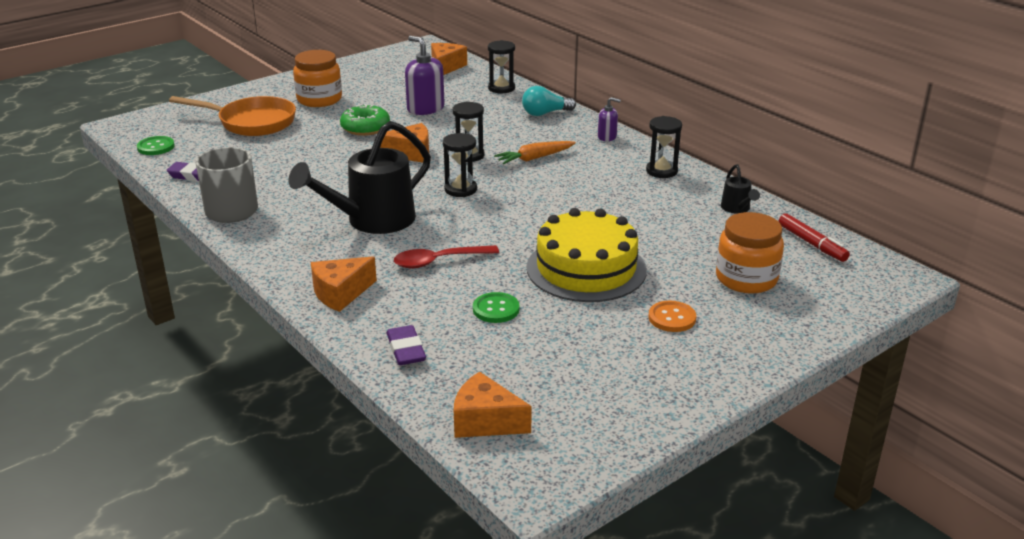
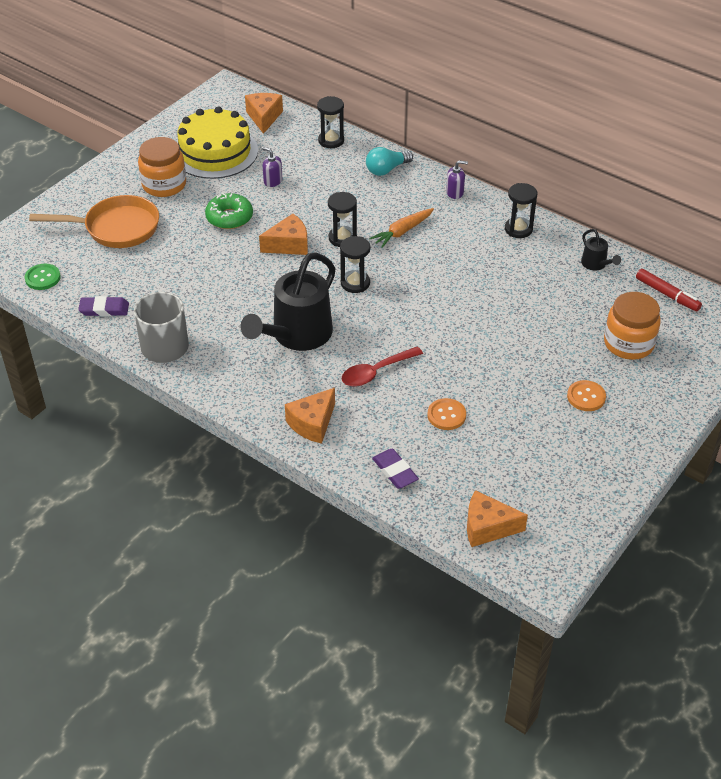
camera: 15 degrees left, 15 degrees up
(425, 108) = (273, 181): purple soap dispenser -> purple soap dispenser, size x0.55
(496, 309) = (446, 415): green button -> orange button
(586, 268) = (499, 357): yellow cake -> yellow cake (215, 152)

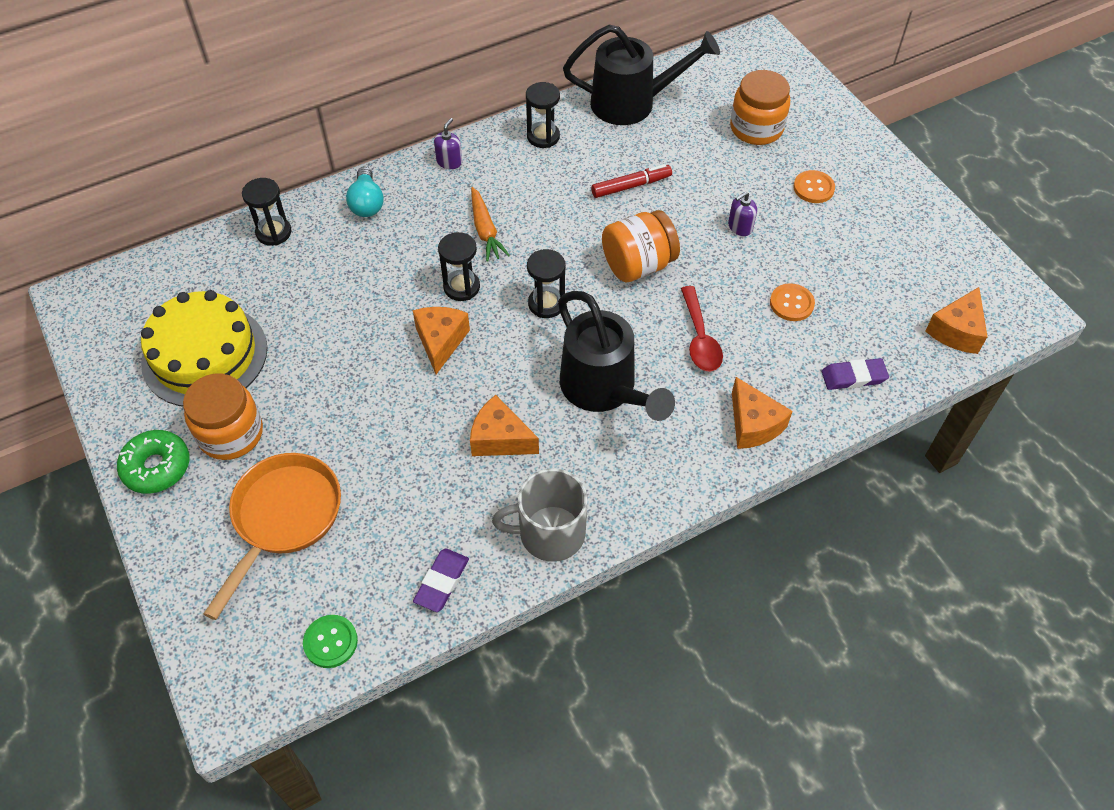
camera: 65 degrees left, 10 degrees up
(229, 217) = (349, 384): green donut -> green donut (157, 467)
(264, 117) = (173, 281): orange cheese -> orange cheese (500, 439)
(273, 181) = (309, 316): purple soap dispenser -> purple soap dispenser (740, 227)
(425, 318) = (638, 265): none -> orange jar
(596, 264) = (633, 103): black watering can -> black watering can, size x2.25
(667, 294) = (703, 74): red marker -> red marker (631, 186)

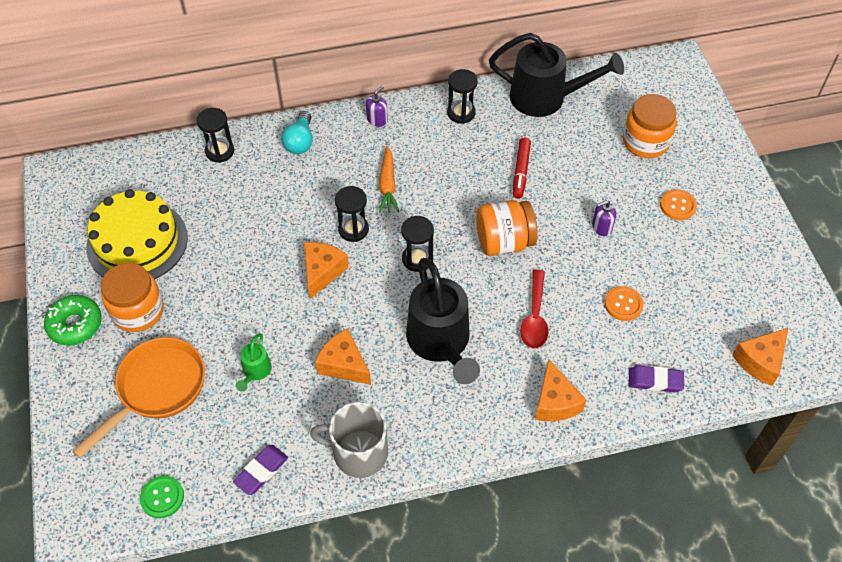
camera: 15 degrees right, 0 degrees up
(397, 471) = (255, 372): none -> green watering can
(631, 186) = (521, 171): red marker -> red marker turned 105 degrees clockwise

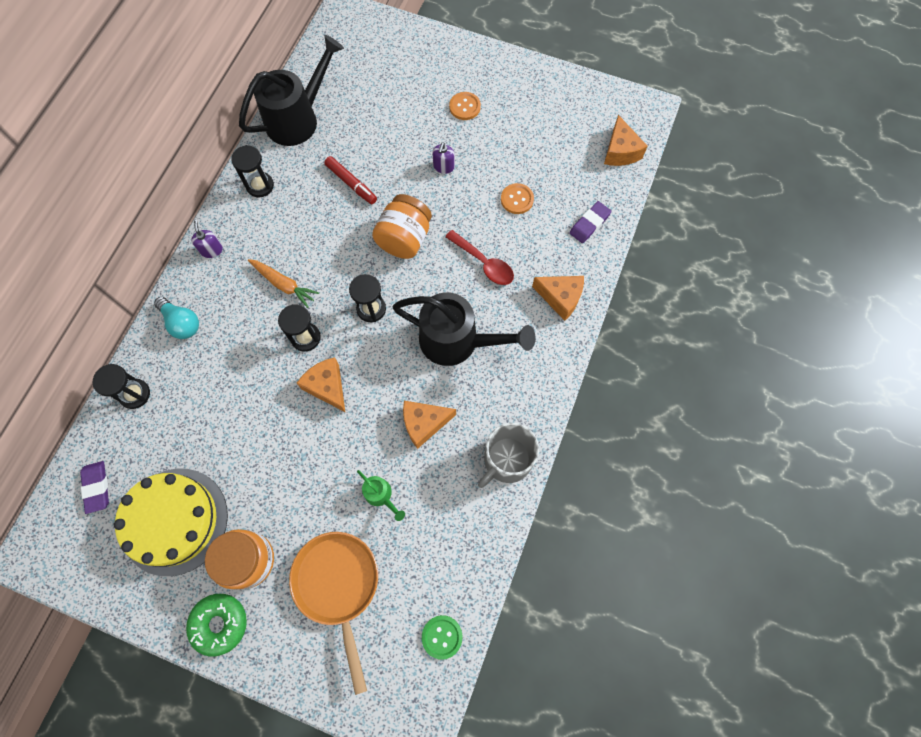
camera: 55 degrees left, 15 degrees up
(261, 471) = (472, 543): purple eraser -> purple eraser (97, 487)
(645, 142) = (394, 85): orange jar -> none

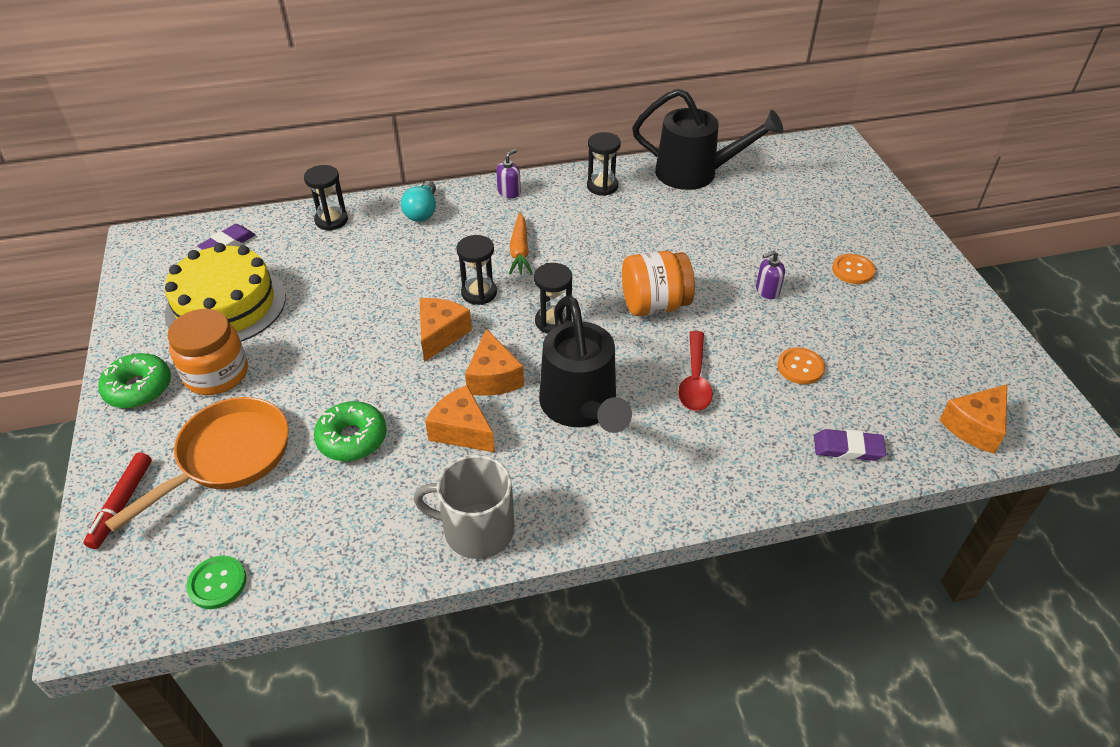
camera: 55 degrees right, 25 degrees down
(351, 183) = (671, 238): red marker -> red marker (121, 504)
(381, 495) = (352, 438): green watering can -> green donut
(560, 298) = (725, 472): orange cheese -> orange cheese (493, 377)

